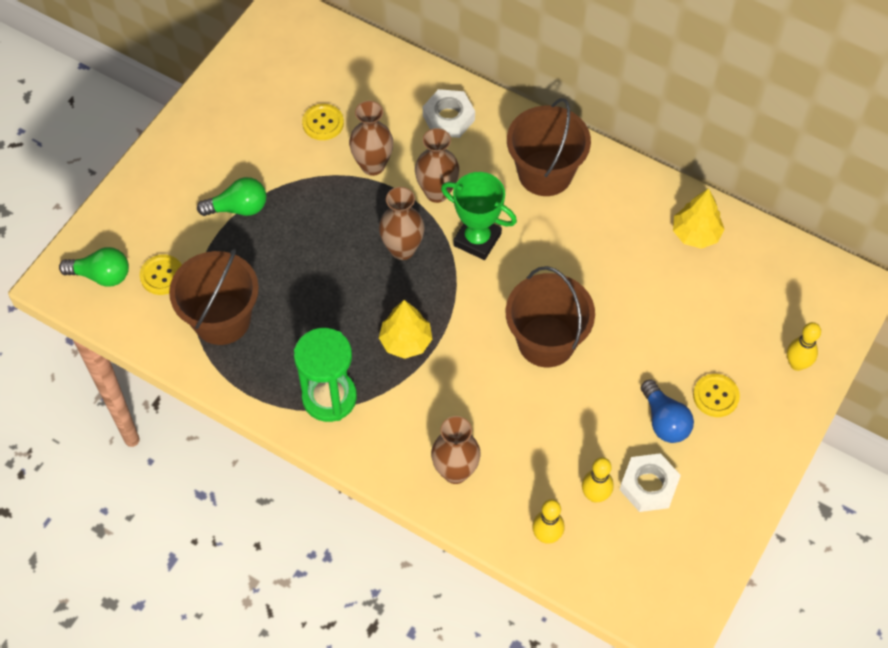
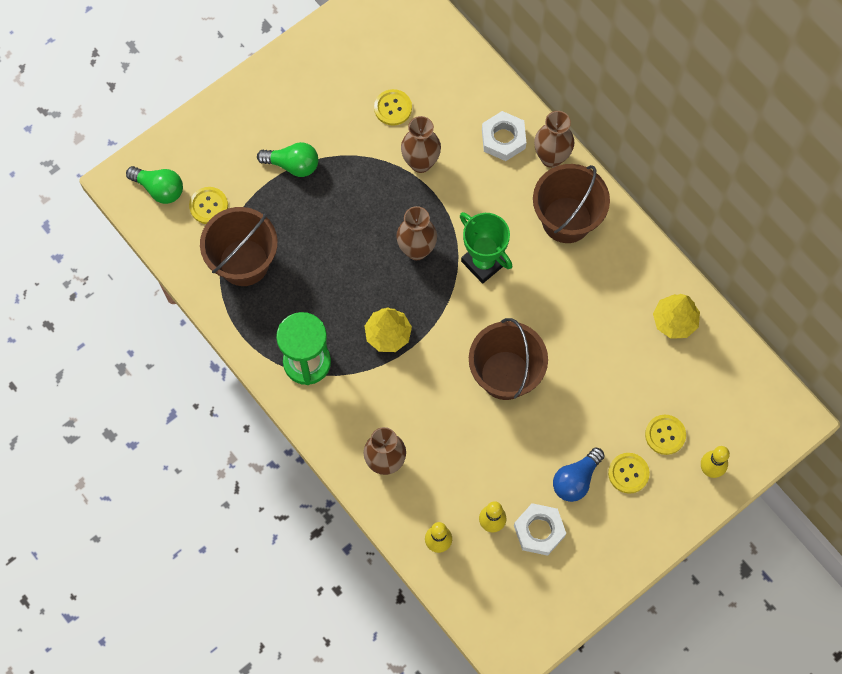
camera: 20 degrees right, 10 degrees up
(437, 192) = (466, 206): brown vase -> brown vase (551, 157)
(664, 421) = (576, 480): blue light bulb -> blue light bulb turned 45 degrees clockwise
(736, 346) = (665, 435): none -> yellow button

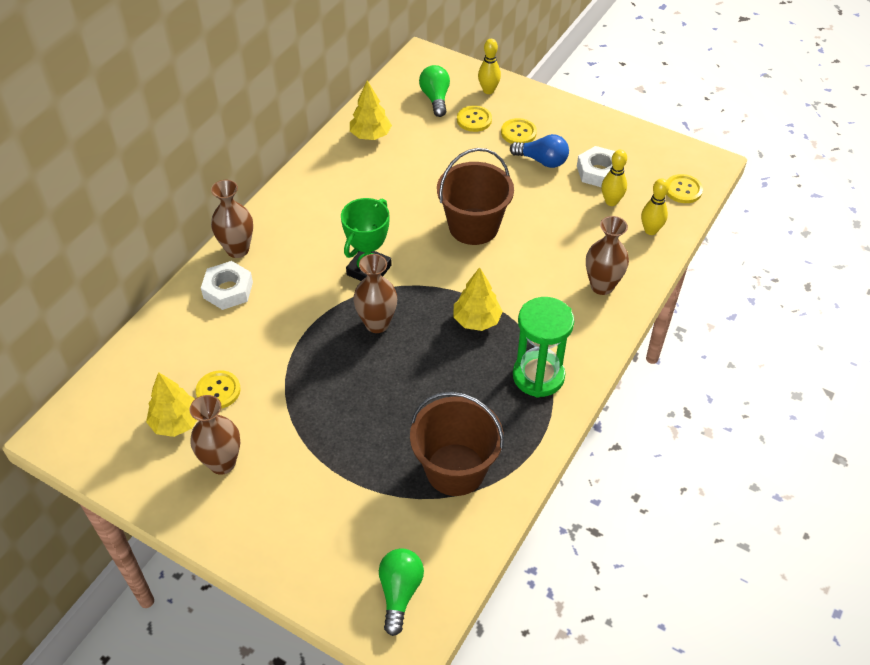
camera: 110 degrees left, 20 degrees down
(208, 206) = (401, 529): yellow button -> yellow button (683, 190)
(293, 165) = (319, 462): green light bulb -> green light bulb (435, 98)
(373, 71) = (176, 422): none -> yellow tree
(420, 163) = (277, 348): brown vase -> brown vase (222, 463)
(566, 220) = (300, 223): brown bucket -> none

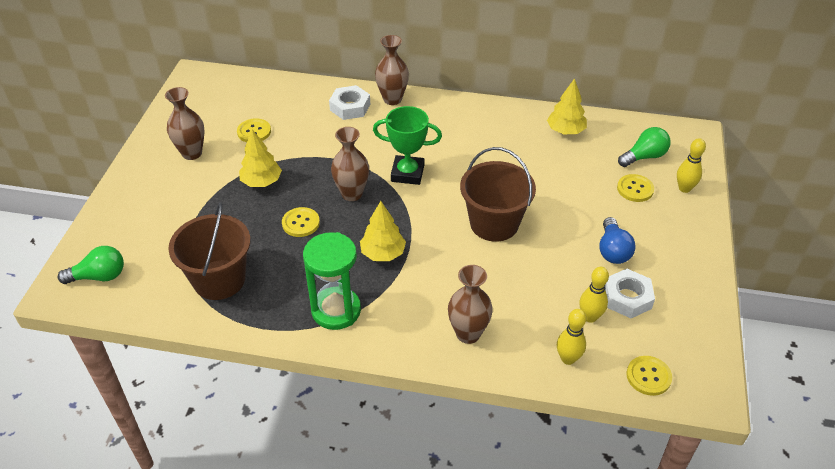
camera: 70 degrees right, 5 degrees down
(176, 422) = (220, 121): yellow tree -> yellow tree (261, 182)
(518, 133) = (640, 224): yellow button -> yellow button (301, 223)

